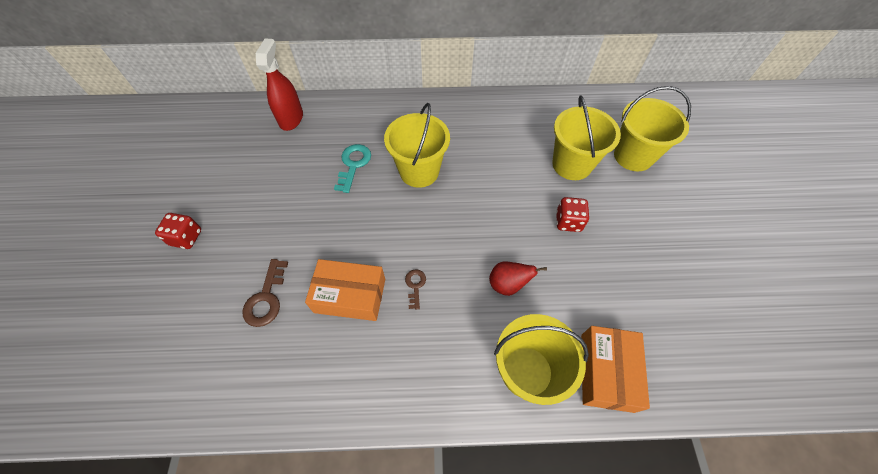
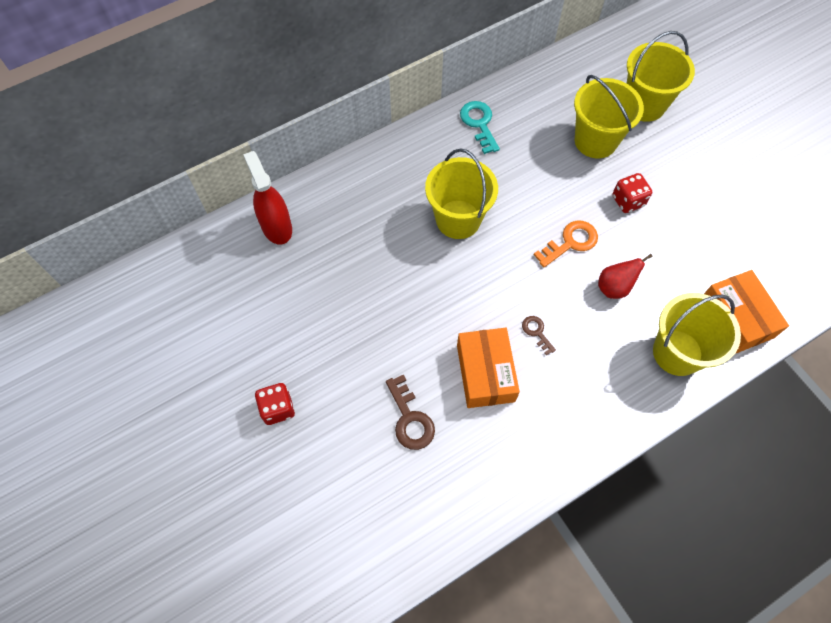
camera: 30 degrees left, 5 degrees up
(350, 295) = (485, 373): orange box -> orange box turned 75 degrees counterclockwise
(353, 164) = (386, 245): turquoise key -> turquoise key (479, 123)
(495, 230) = (570, 242): none -> orange key

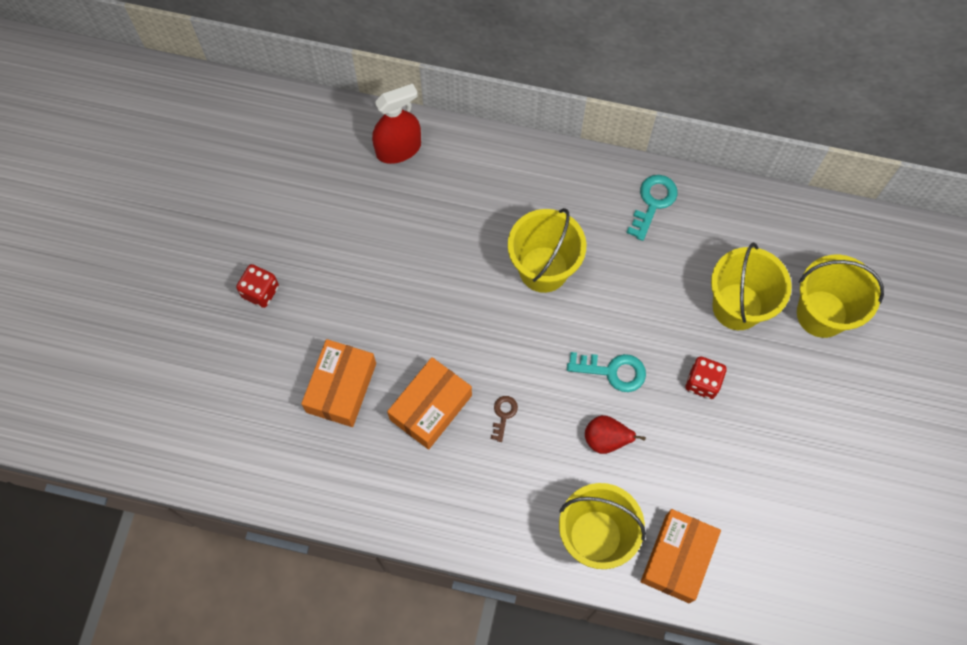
camera: 45 degrees right, 5 degrees up
(276, 227) = (398, 149): red spray bottle -> red spray bottle turned 45 degrees clockwise
(410, 419) = (341, 387): brown key -> orange box
(570, 242) = (613, 371): orange key -> turquoise key

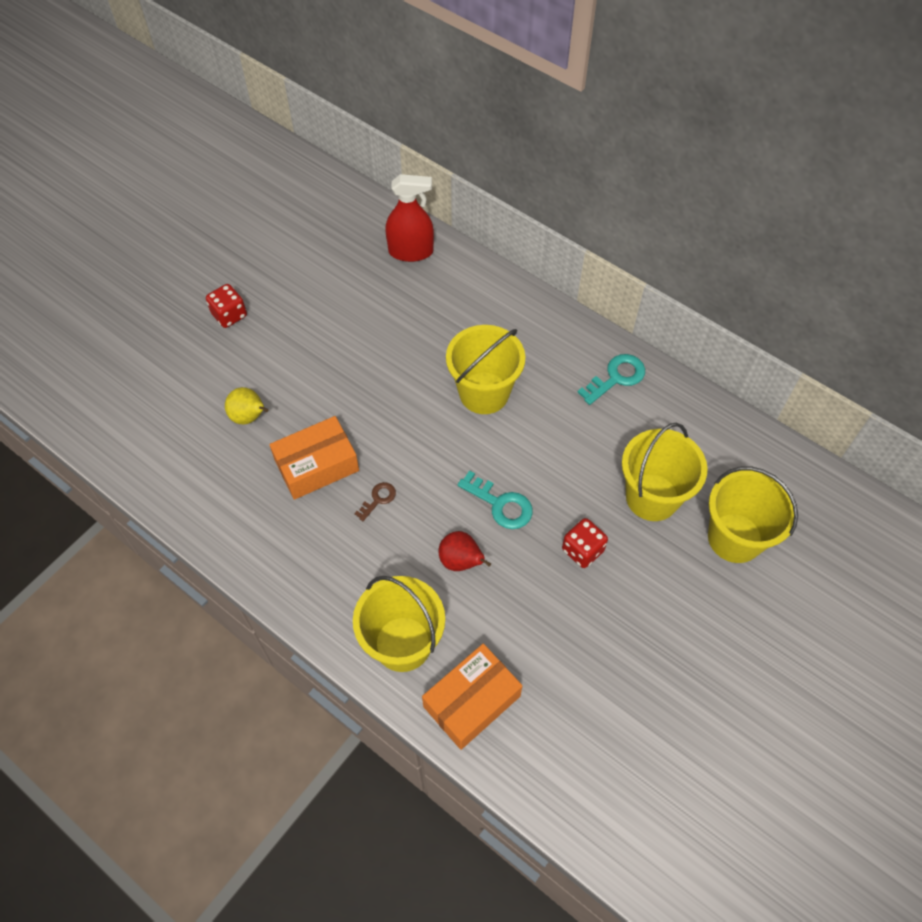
camera: 25 degrees right, 10 degrees down
(341, 387) = (249, 417): orange box -> yellow pear

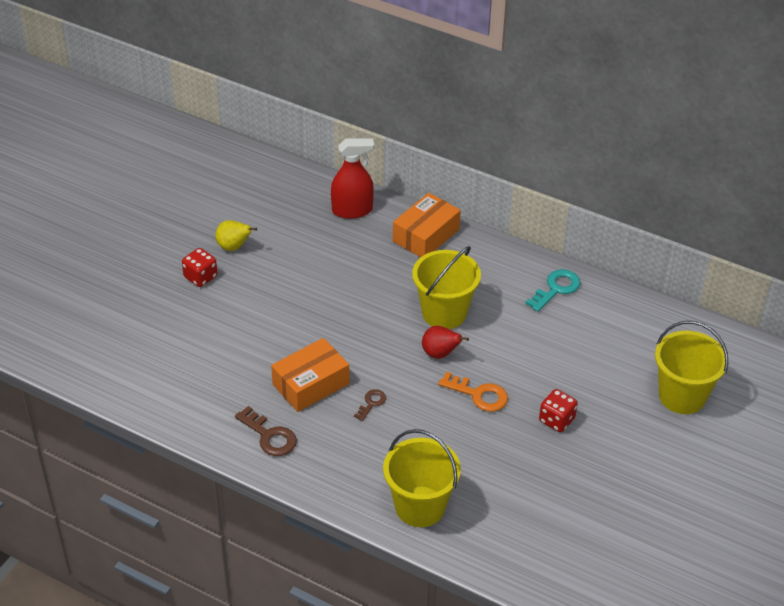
camera: 10 degrees left, 15 degrees down
(249, 417) = (240, 354): yellow pear -> yellow pear (234, 247)
(256, 527) = (270, 436): none -> brown key
(461, 561) = (455, 440): red pear -> red pear (440, 354)
(472, 701) = (489, 540): orange box -> orange box (426, 235)
(500, 504) = (479, 395): turquoise key -> orange key
(652, 497) = (606, 374): yellow bucket -> none

